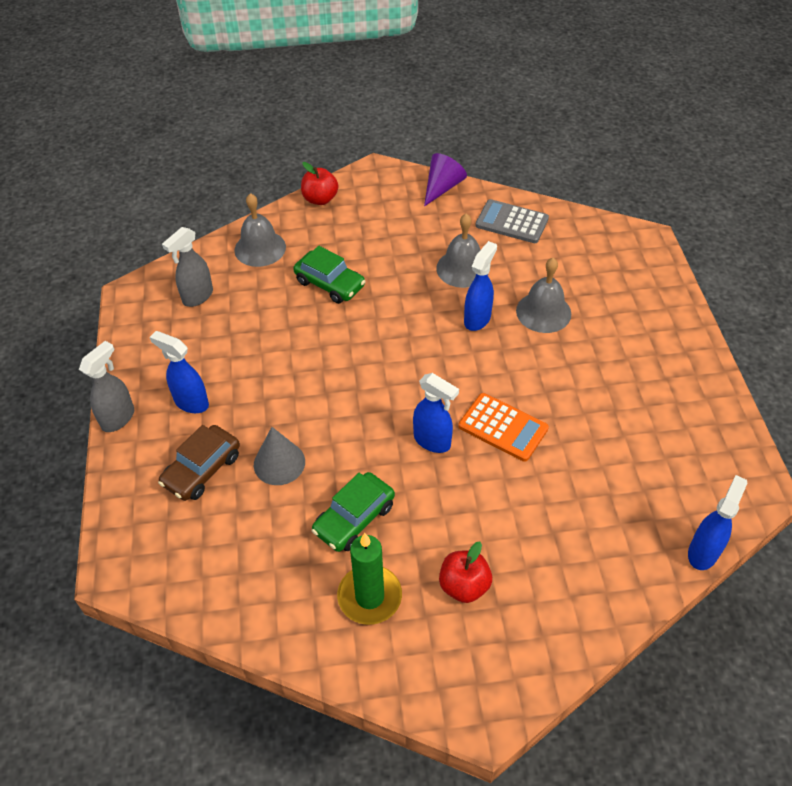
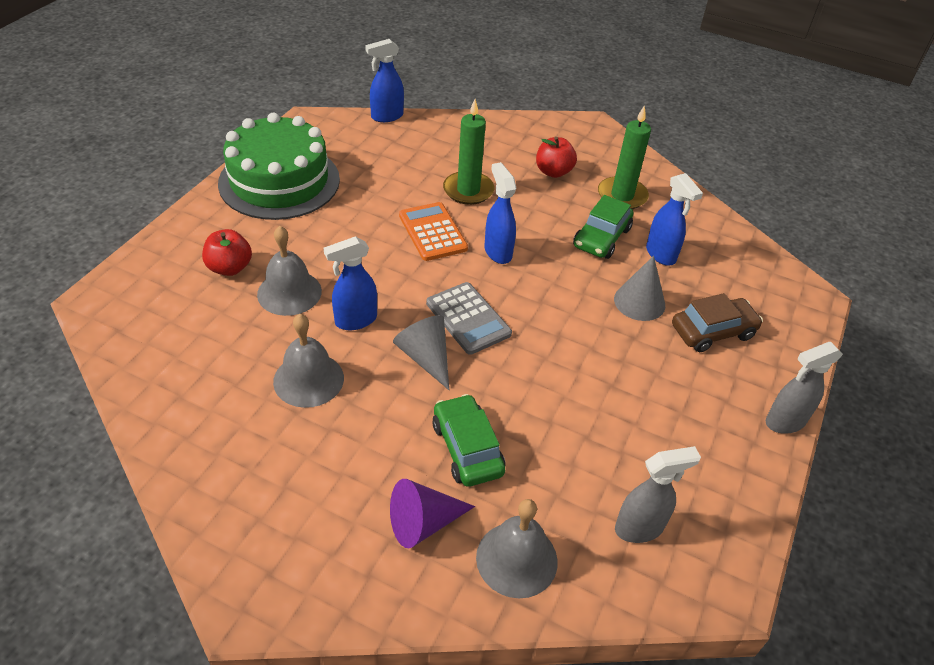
camera: 150 degrees left, 5 degrees down
(191, 402) = (700, 397): blue spray bottle -> blue spray bottle (661, 254)
(320, 199) = (372, 599): red apple -> red apple (230, 268)
(354, 518) = (601, 238): green car -> green car turned 135 degrees clockwise
(405, 321) = (425, 358): none -> grey cone
(442, 187) = (200, 508): purple cone -> purple cone (423, 523)
(512, 222) = (189, 402): grey calculator -> grey calculator (468, 318)
(520, 498) = (468, 190): none -> green candle
(679, 398) = (279, 181): none -> green cake

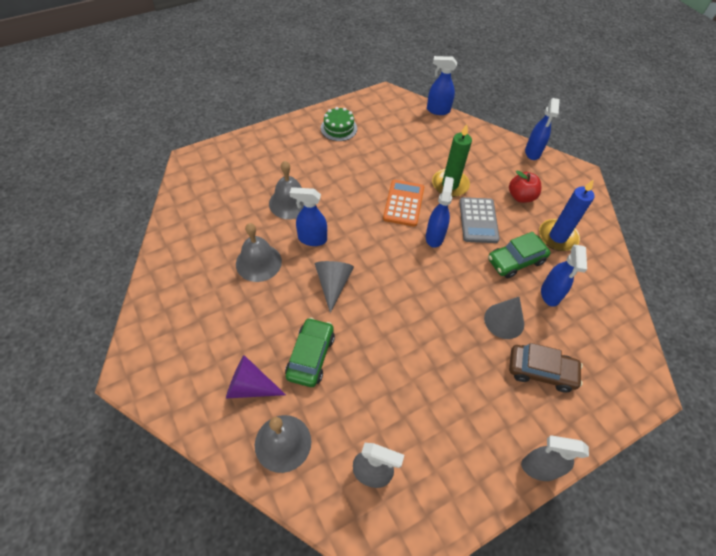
camera: 35 degrees right, 10 degrees up
(230, 268) = (270, 172): red apple -> none
(279, 181) = (339, 128): green cake -> green cake, size x0.46
(468, 318) = (379, 272): grey calculator -> grey calculator (478, 220)
(528, 122) = (532, 152): none -> blue spray bottle
(622, 196) = (557, 237): green candle -> blue candle

